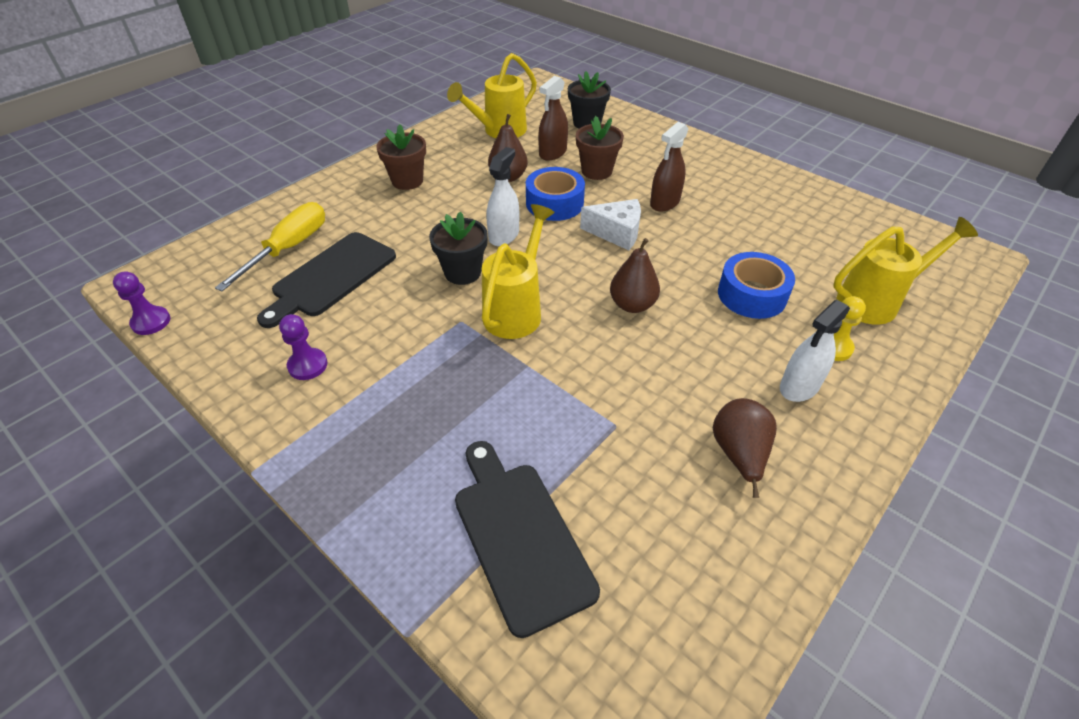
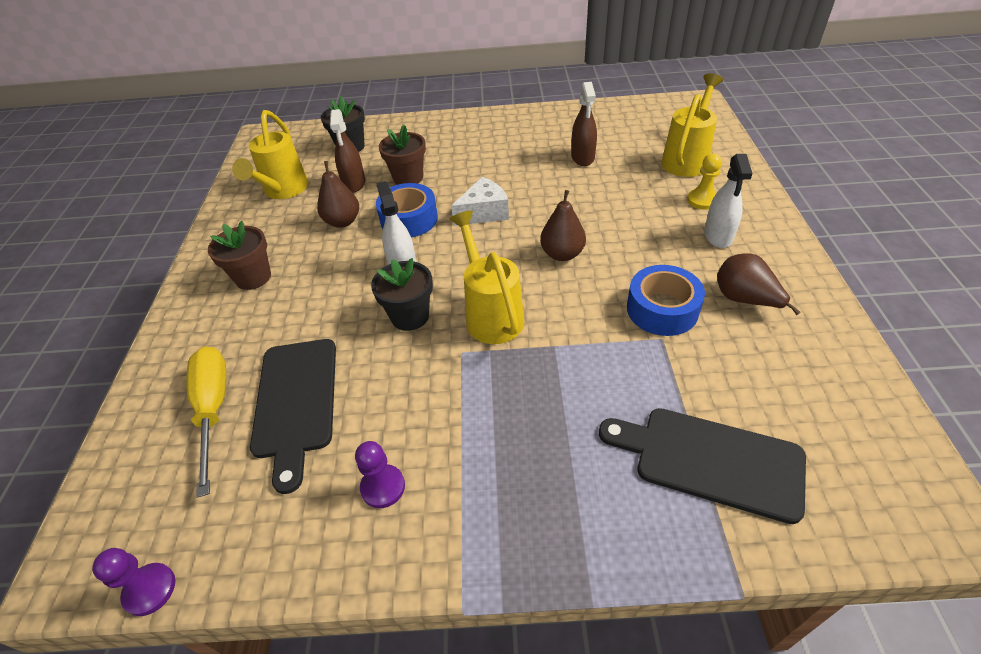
camera: 40 degrees left, 0 degrees up
(665, 202) = (487, 172): brown spray bottle -> brown spray bottle (582, 157)
(752, 295) = (621, 198): blue tape -> blue tape (662, 309)

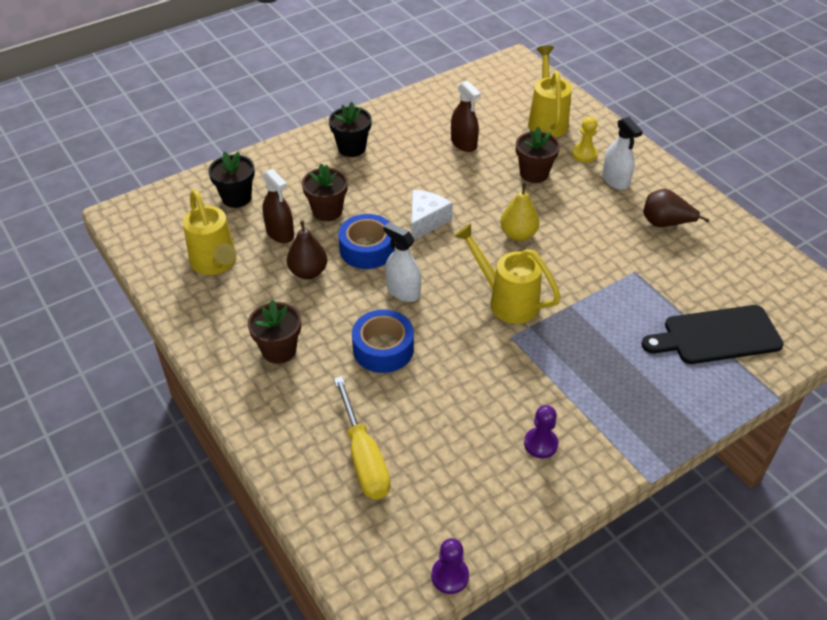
camera: 35 degrees left, 0 degrees up
(213, 409) = (364, 457): yellow screwdriver -> yellow screwdriver turned 150 degrees counterclockwise
(296, 402) = (424, 423): black cutting board -> none
(410, 316) = (447, 327): black flower pot -> black flower pot (351, 148)
(562, 254) = (518, 234): brown pear -> yellow pear
(630, 203) = (534, 173): none -> brown flower pot
(662, 309) = (619, 250): blue tape -> blue tape (383, 348)

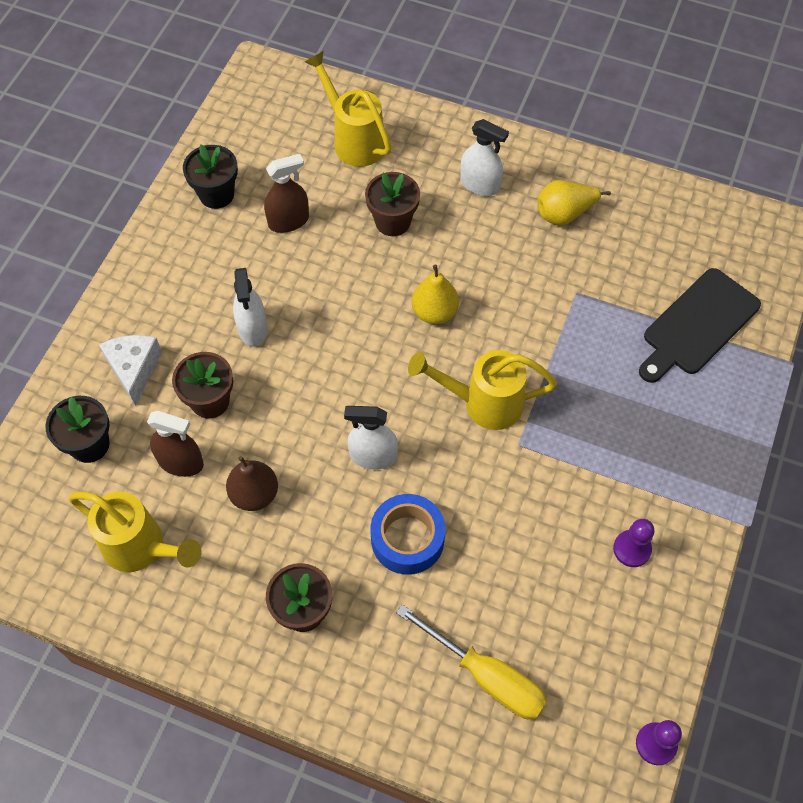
camera: 35 degrees left, 15 degrees up
(351, 148) = (168, 297): black flower pot -> black flower pot (216, 194)
(367, 249) = (294, 425): blue tape -> none
(389, 187) = (252, 328): none -> white spray bottle
(426, 221) = (327, 351): white cheese -> white cheese (134, 369)
(463, 143) = (288, 221): brown spray bottle -> brown spray bottle turned 45 degrees counterclockwise
(584, 154) = (425, 166): yellow pawn -> none
(665, 223) = (564, 214): brown pear -> yellow pear

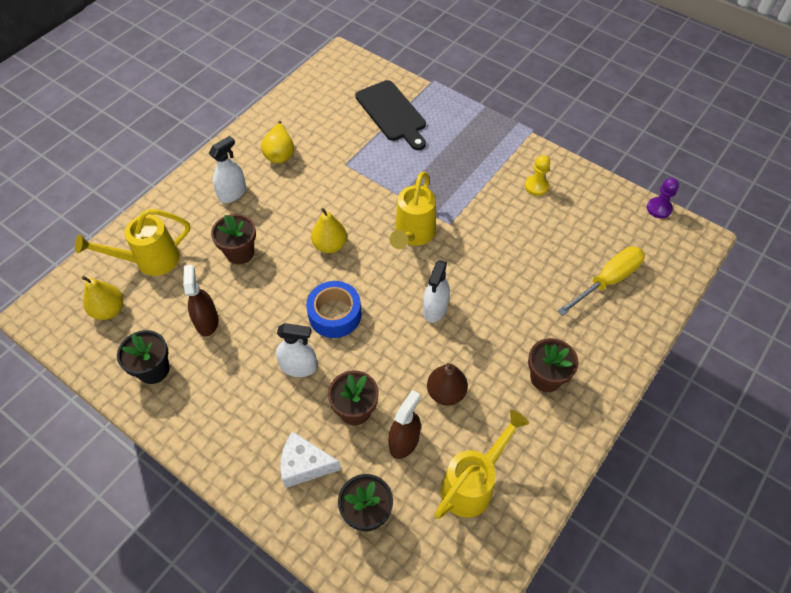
camera: 75 degrees left, 5 degrees down
(279, 128) = (109, 310): none -> yellow pear
(407, 539) = (504, 302): blue tape -> blue tape (335, 314)
(632, 549) = (536, 186): purple pawn -> yellow pawn

